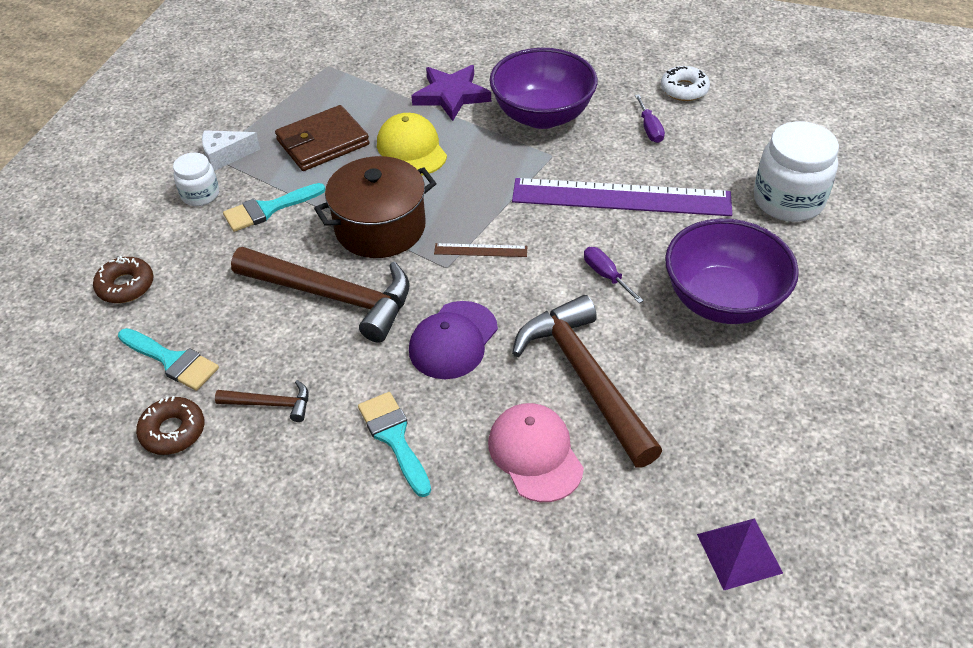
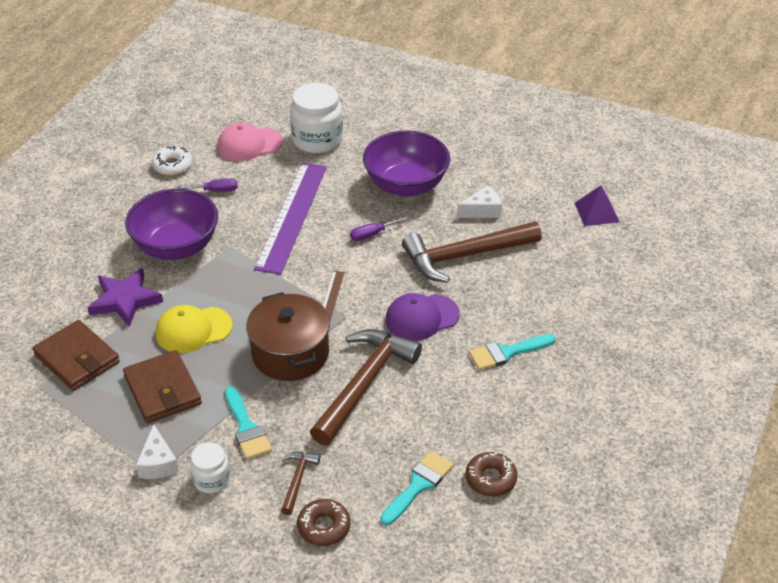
camera: 85 degrees left, 5 degrees down
(271, 404) = (470, 420): brown hammer -> brown hammer (297, 480)
(365, 81) = (77, 359): none -> brown wallet
(453, 340) = (421, 317): purple cap -> purple cap turned 120 degrees clockwise
(535, 454) = (524, 285): pink cap -> pink cap (249, 144)
(693, 393) = (482, 210): none -> white cheese

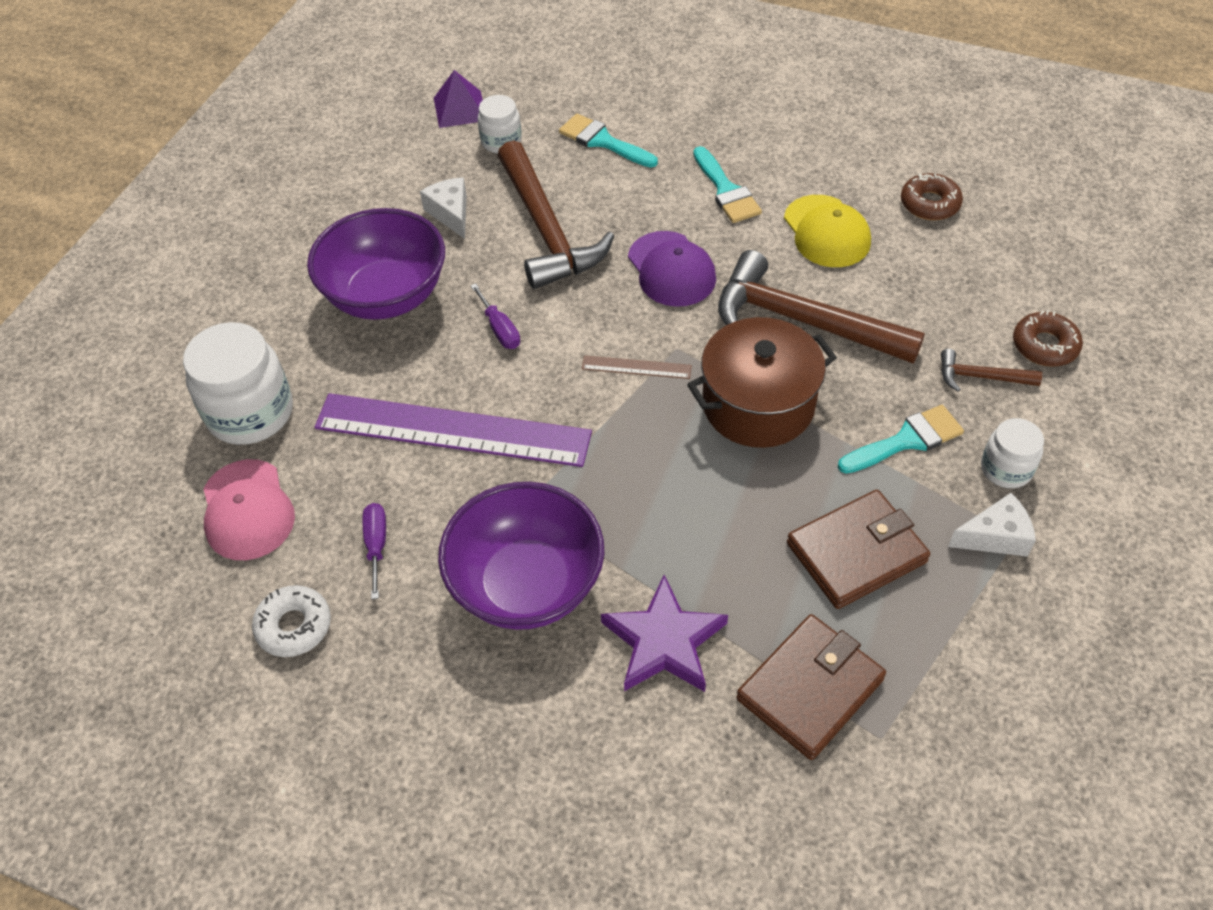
camera: 90 degrees left, 10 degrees up
(193, 330) = (724, 531): yellow cap -> yellow cap (826, 232)
(418, 485) = (956, 263): turquoise brush -> turquoise brush (603, 141)
(560, 233) = (501, 141): none -> white jar

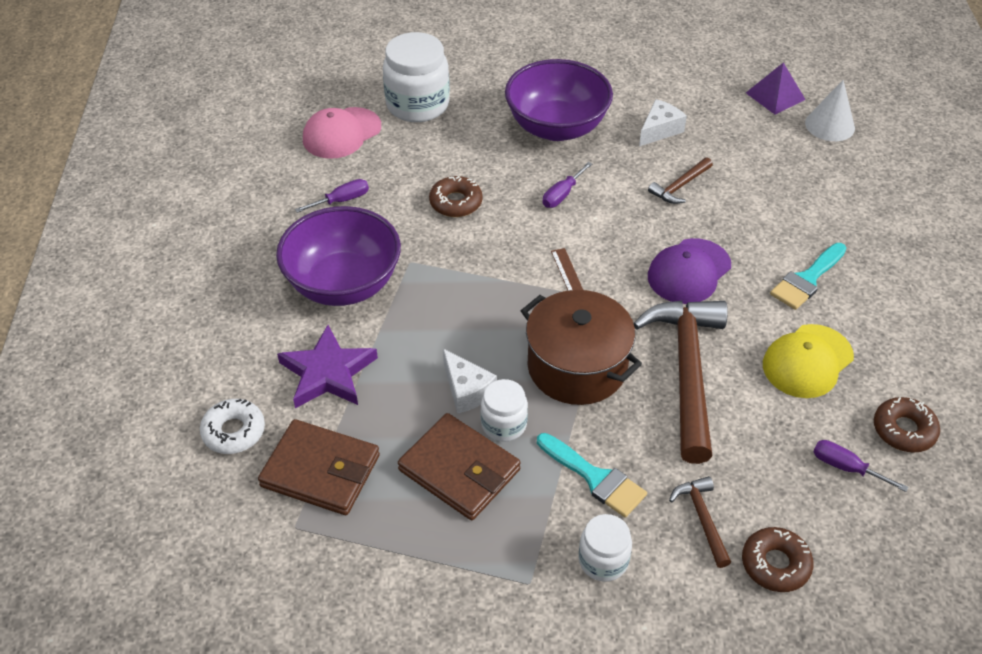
camera: 65 degrees right, 5 degrees down
(294, 626) = (266, 186): white donut -> white donut (234, 431)
(453, 429) = (456, 202): purple ruler -> brown donut
(501, 141) = (757, 130): white jar -> white jar (504, 424)
(529, 90) = (829, 125): none -> white cone
(547, 230) = (680, 186): brown hammer -> brown hammer, size x0.46
(603, 141) = (805, 186): turquoise brush -> none
(956, 257) = (846, 467): none -> purple screwdriver
(995, 536) = (523, 566): white cheese -> white cheese (467, 390)

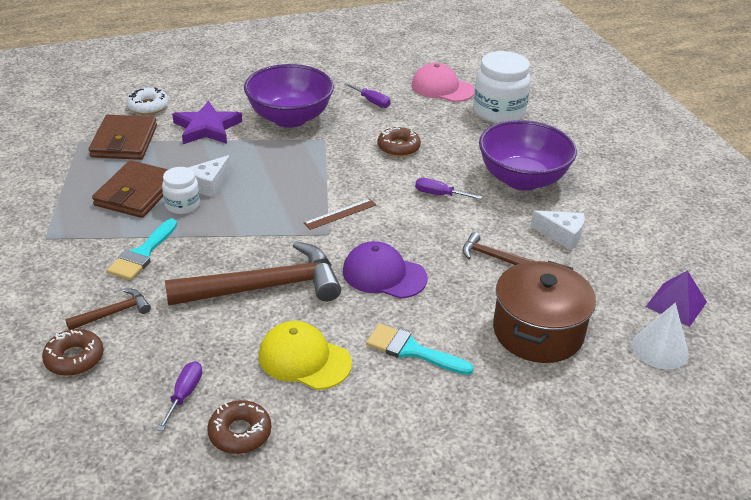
camera: 70 degrees right, 10 degrees down
(577, 367) = (250, 230): brown pot -> brown pot (538, 331)
(603, 560) = (68, 268): white jar -> none

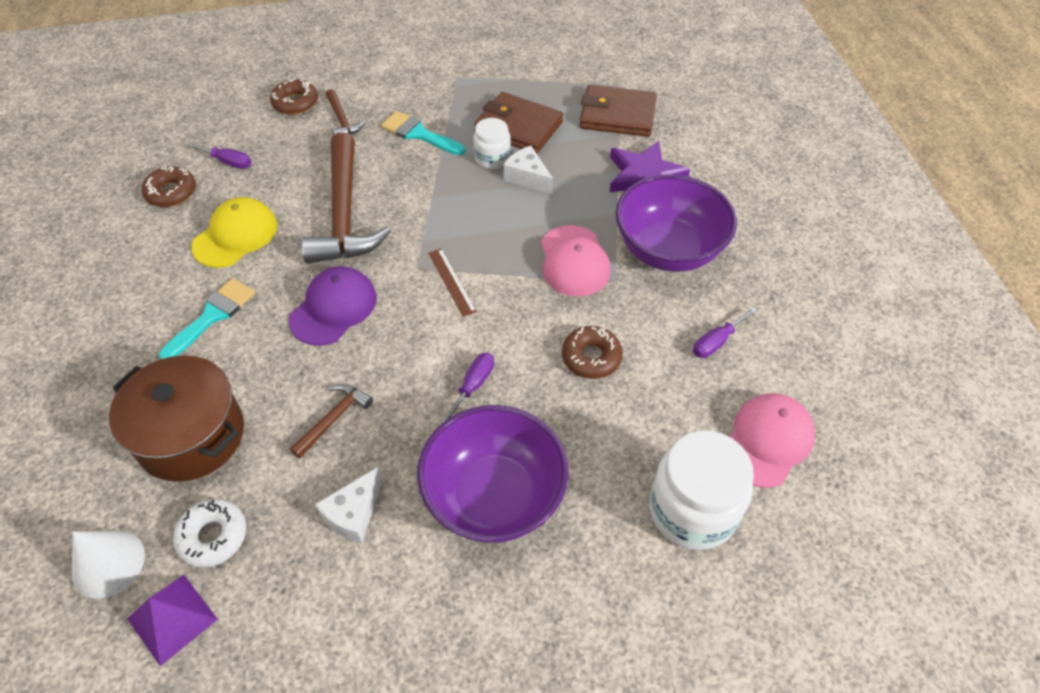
camera: 100 degrees right, 15 degrees up
(148, 106) = (693, 130): white donut -> white donut (213, 536)
(307, 157) = (574, 261): none -> pink cap

